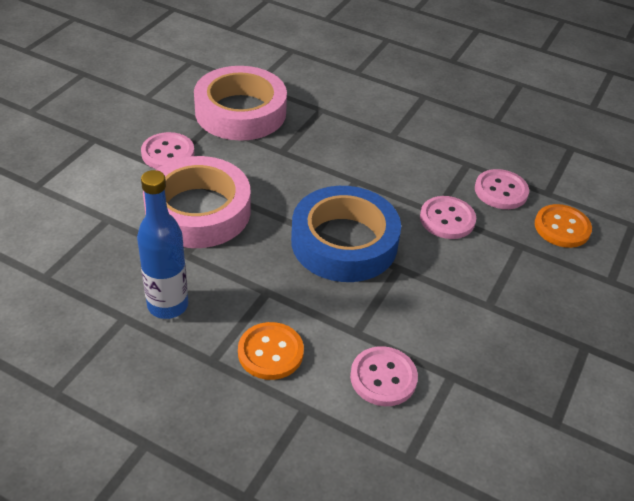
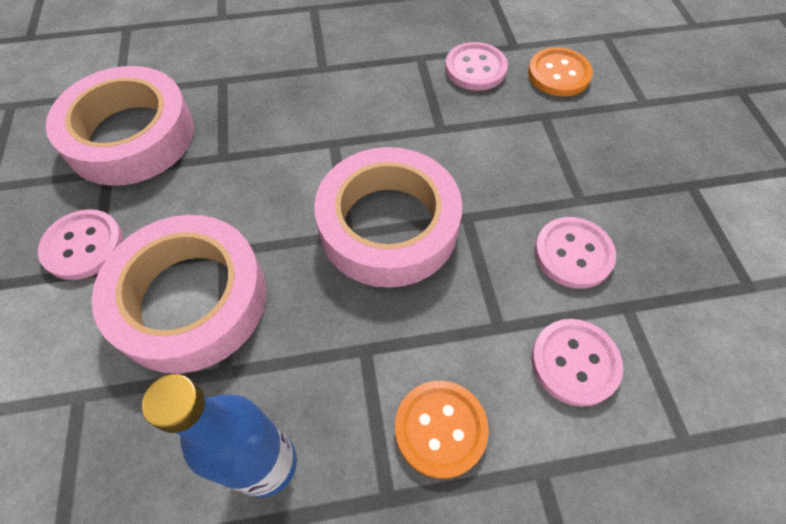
camera: 35 degrees left, 15 degrees up
(344, 242) = (388, 225): blue tape -> pink tape
(447, 219) = (458, 130): pink button -> pink button (573, 254)

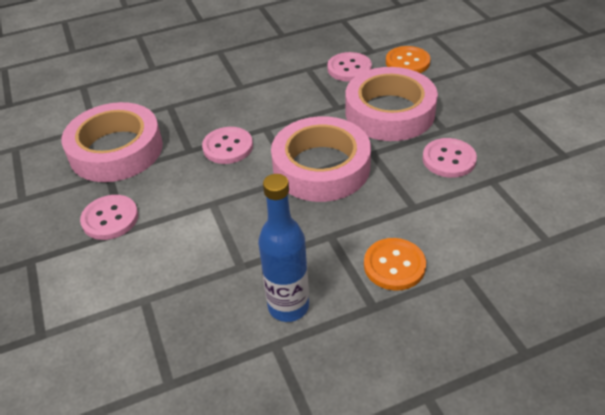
camera: 10 degrees left, 15 degrees down
(190, 300) = (200, 233): pink tape -> pink tape (389, 112)
(574, 362) = (467, 215): pink button -> pink button (228, 147)

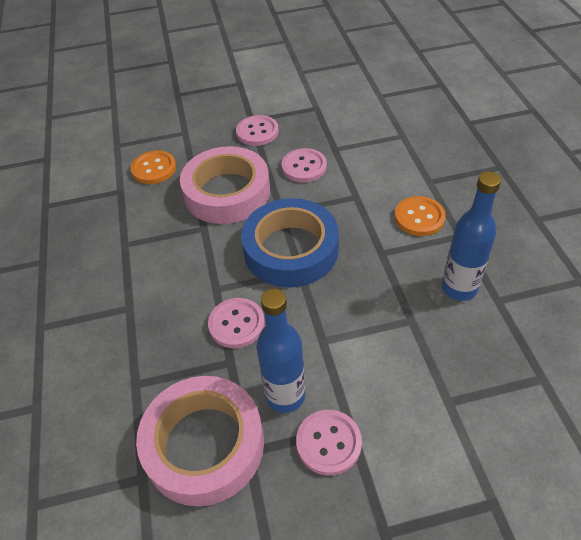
camera: 80 degrees left, 5 degrees up
(156, 187) = (285, 396): none -> blue bottle
(321, 167) = (291, 249): pink tape -> blue tape
(349, 68) = (142, 211): pink button -> pink button (257, 132)

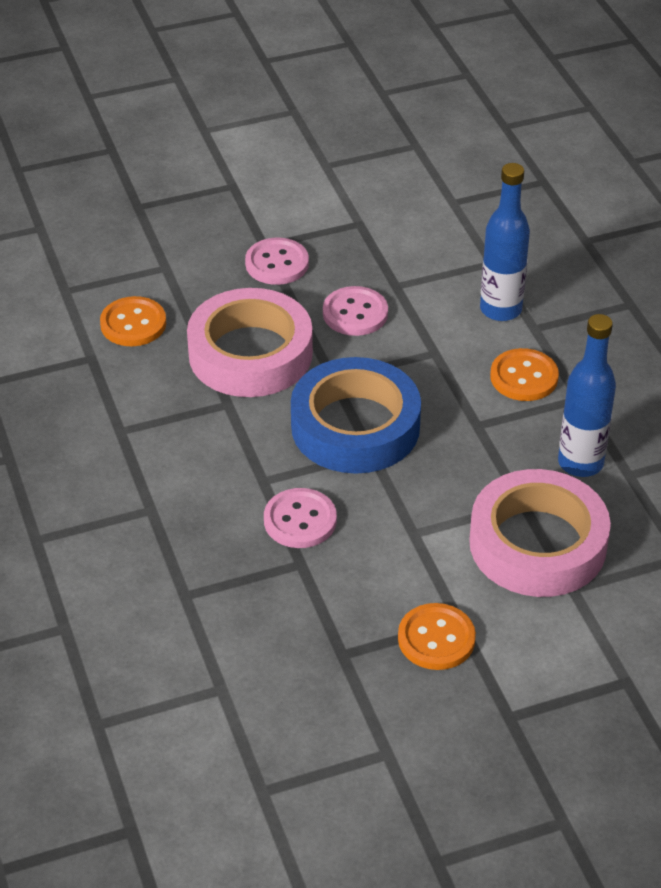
camera: 10 degrees left, 5 degrees down
(204, 444) = (288, 651): pink tape -> pink tape (537, 544)
(285, 396) = (377, 595): blue bottle -> blue bottle (500, 309)
(328, 443) = (436, 639): pink button -> orange button

